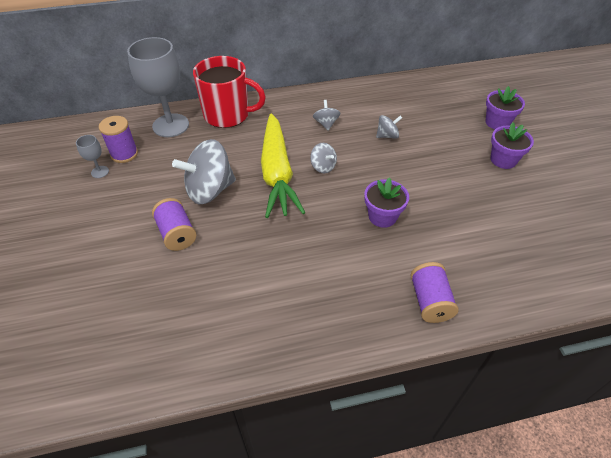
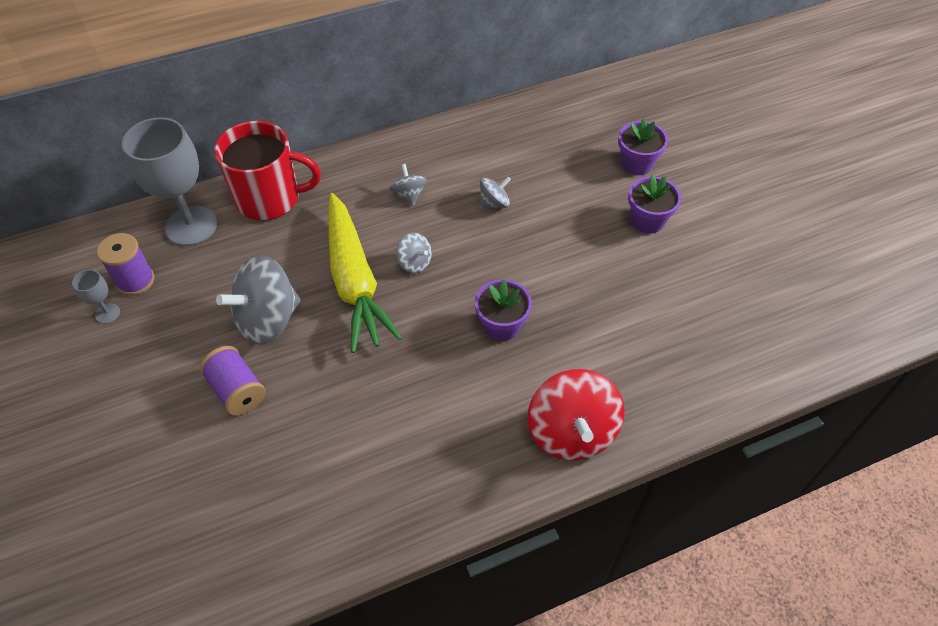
camera: 10 degrees left, 5 degrees up
(429, 301) = (571, 432): purple spool -> red spinning top

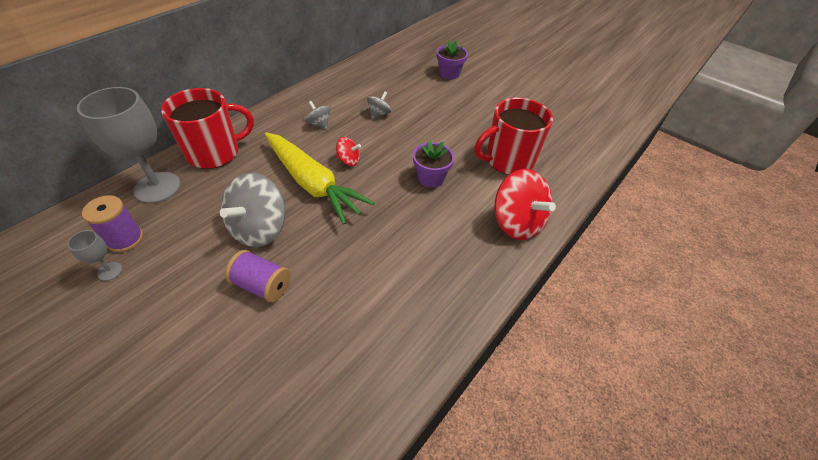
camera: 30 degrees left, 5 degrees down
(414, 263) = (348, 160): grey spinning top -> red spinning top
(625, 337) = (508, 160): none -> red mug
(647, 220) = (476, 99): purple flower pot -> none

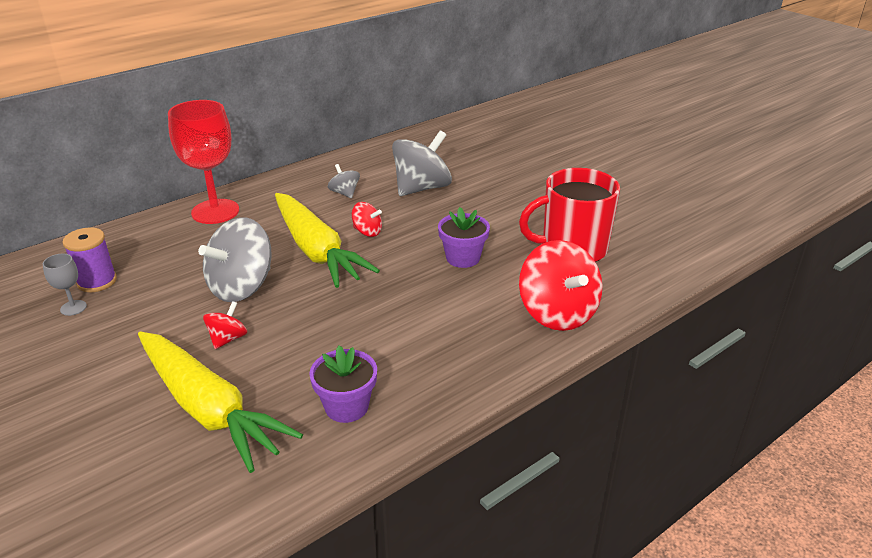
camera: 15 degrees right, 15 degrees down
(157, 187) = (144, 238): grey goblet -> none
(215, 152) = (215, 211): red mug -> red goblet
(262, 285) = (228, 339): purple spool -> red spinning top
(266, 364) = (209, 409): none -> yellow carrot
(379, 114) = (422, 188): grey spinning top -> grey spinning top, size x2.03
(449, 74) = (529, 152): purple flower pot -> purple flower pot (346, 407)

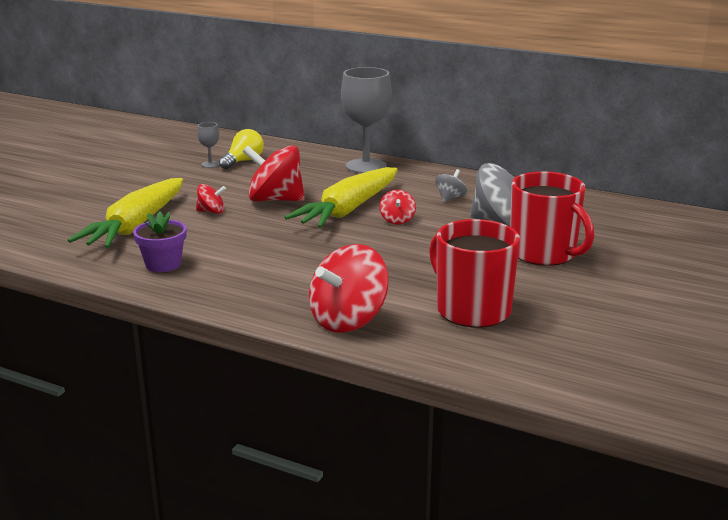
camera: 65 degrees right, 10 degrees down
(97, 281) = (243, 161): purple spool -> yellow light bulb
(215, 211) = (366, 166): red goblet -> grey goblet
(242, 287) = (275, 200): grey spinning top -> red spinning top
(463, 258) = (398, 264): purple flower pot -> none
(494, 189) = (544, 253): none -> red mug

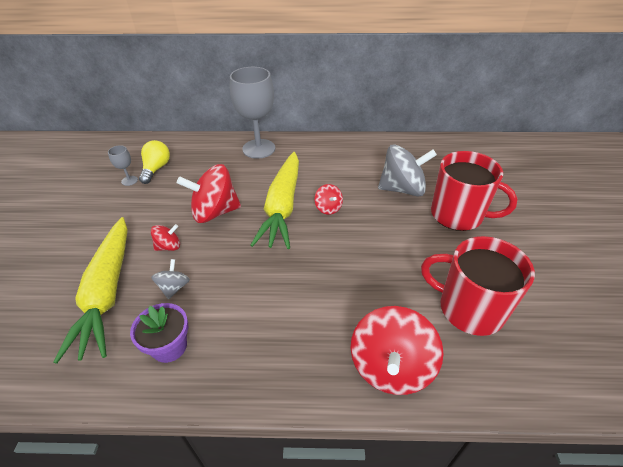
camera: 25 degrees left, 20 degrees up
(450, 198) = (346, 169): grey spinning top -> grey spinning top (174, 287)

